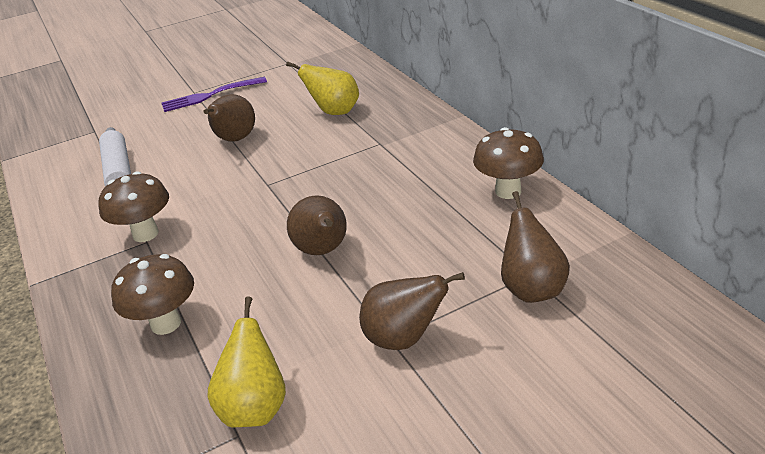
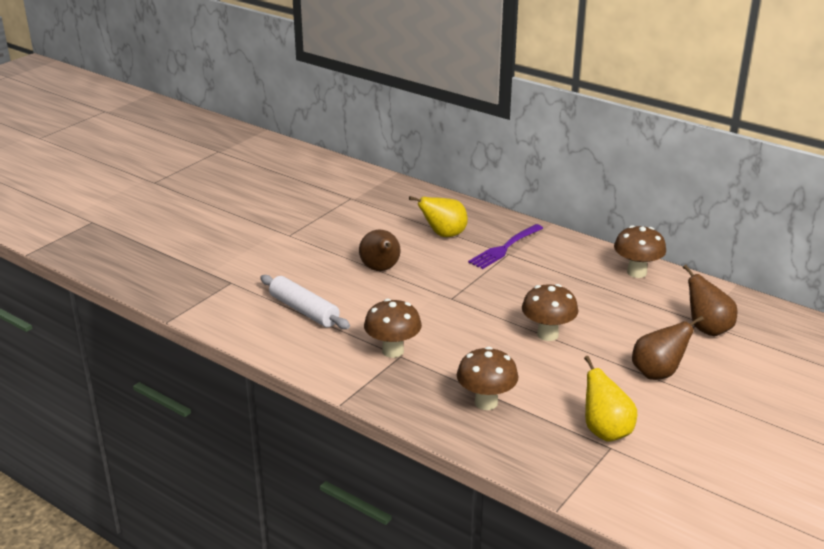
camera: 30 degrees left, 5 degrees down
(211, 95) = (310, 235): purple fork -> purple fork (505, 248)
(323, 251) = (547, 334): brown pear -> brown mushroom

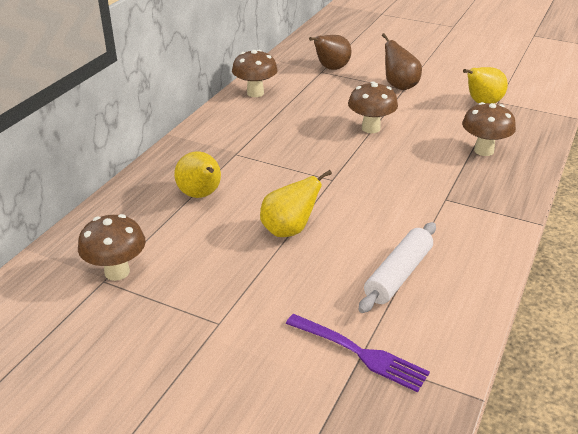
camera: 100 degrees left, 5 degrees up
(381, 269) = (289, 230): brown pear -> yellow pear
(393, 351) = (440, 204): brown mushroom -> brown mushroom (117, 272)
(505, 248) = (224, 156): purple fork -> purple fork (359, 353)

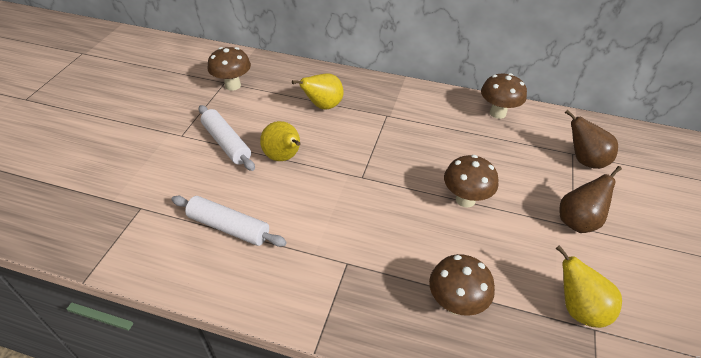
camera: 80 degrees right, 10 degrees up
(249, 277) = (226, 143): none -> white rolling pin
(359, 353) = (143, 206): purple fork -> none

